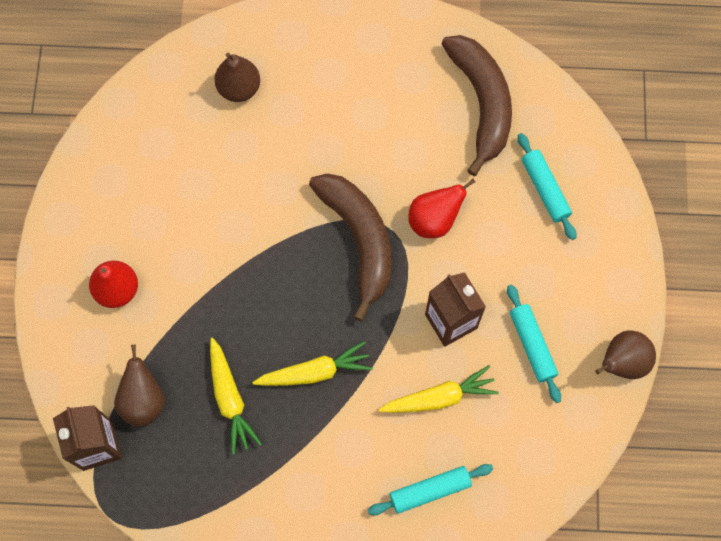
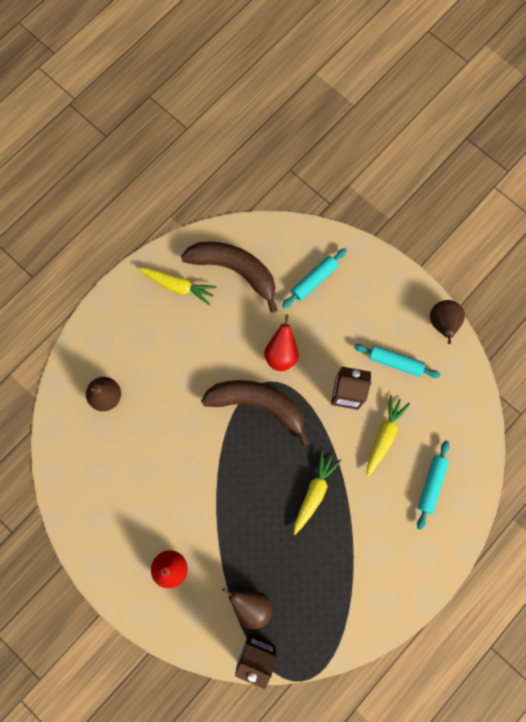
camera: 50 degrees left, 5 degrees up
(230, 399) = (291, 554): yellow carrot -> yellow carrot (178, 286)
(545, 189) = (314, 280): turquoise rolling pin -> turquoise rolling pin turned 60 degrees counterclockwise

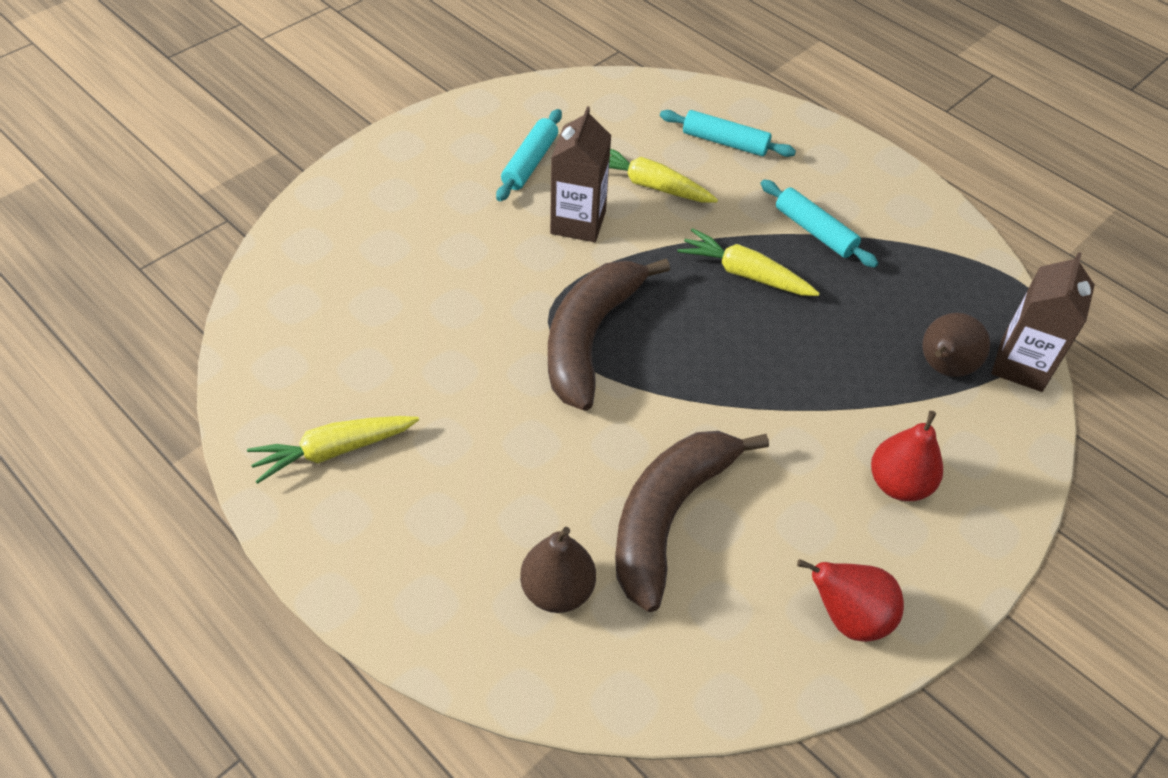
camera: 90 degrees left, 25 degrees down
(178, 286) = (333, 451): yellow carrot -> yellow carrot turned 135 degrees counterclockwise
(235, 270) = (322, 358): brown banana -> brown banana (668, 517)
(281, 354) = (498, 300): red pear -> red pear (848, 617)
(314, 280) = (368, 248): turquoise rolling pin -> turquoise rolling pin (814, 231)
(442, 324) = (474, 108): brown pear -> none

